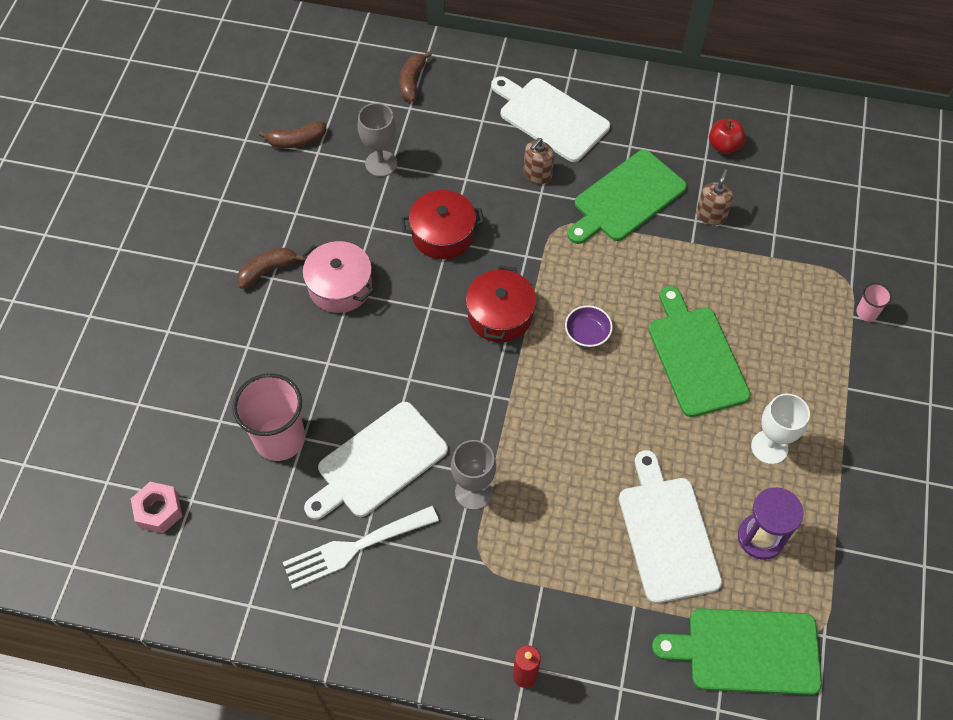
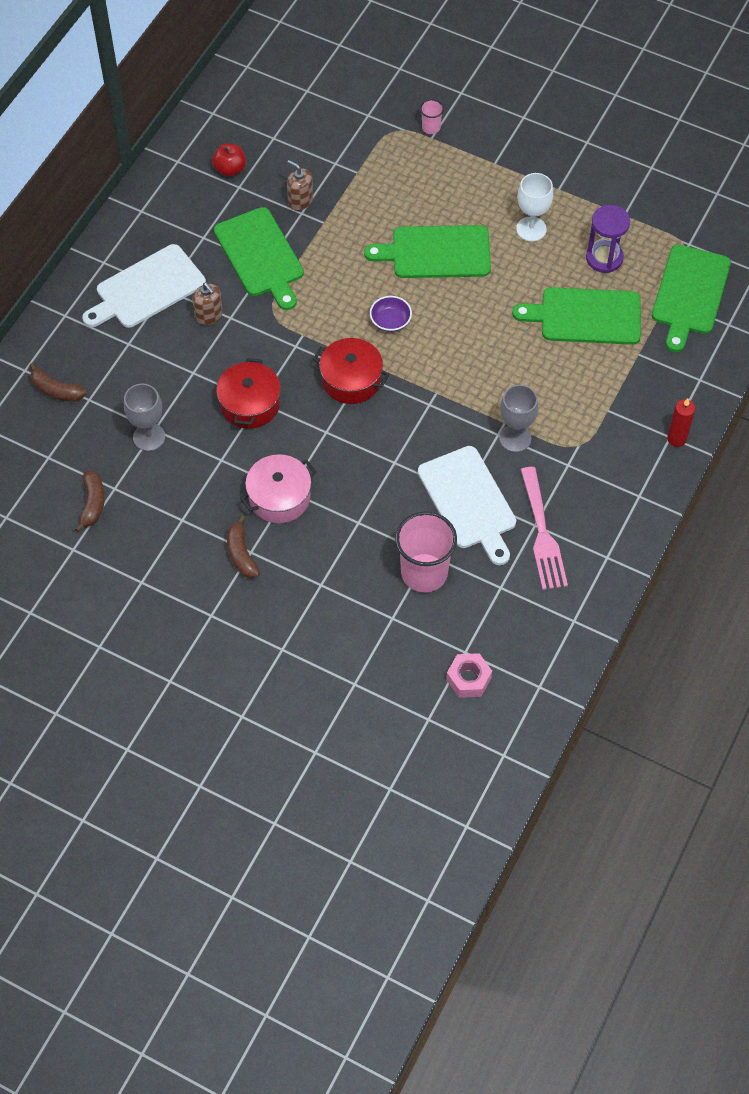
camera: 75 degrees left, 0 degrees up
(354, 548) = (542, 534): white fork -> pink fork
(667, 533) = (585, 316): white cutting board -> green cutting board

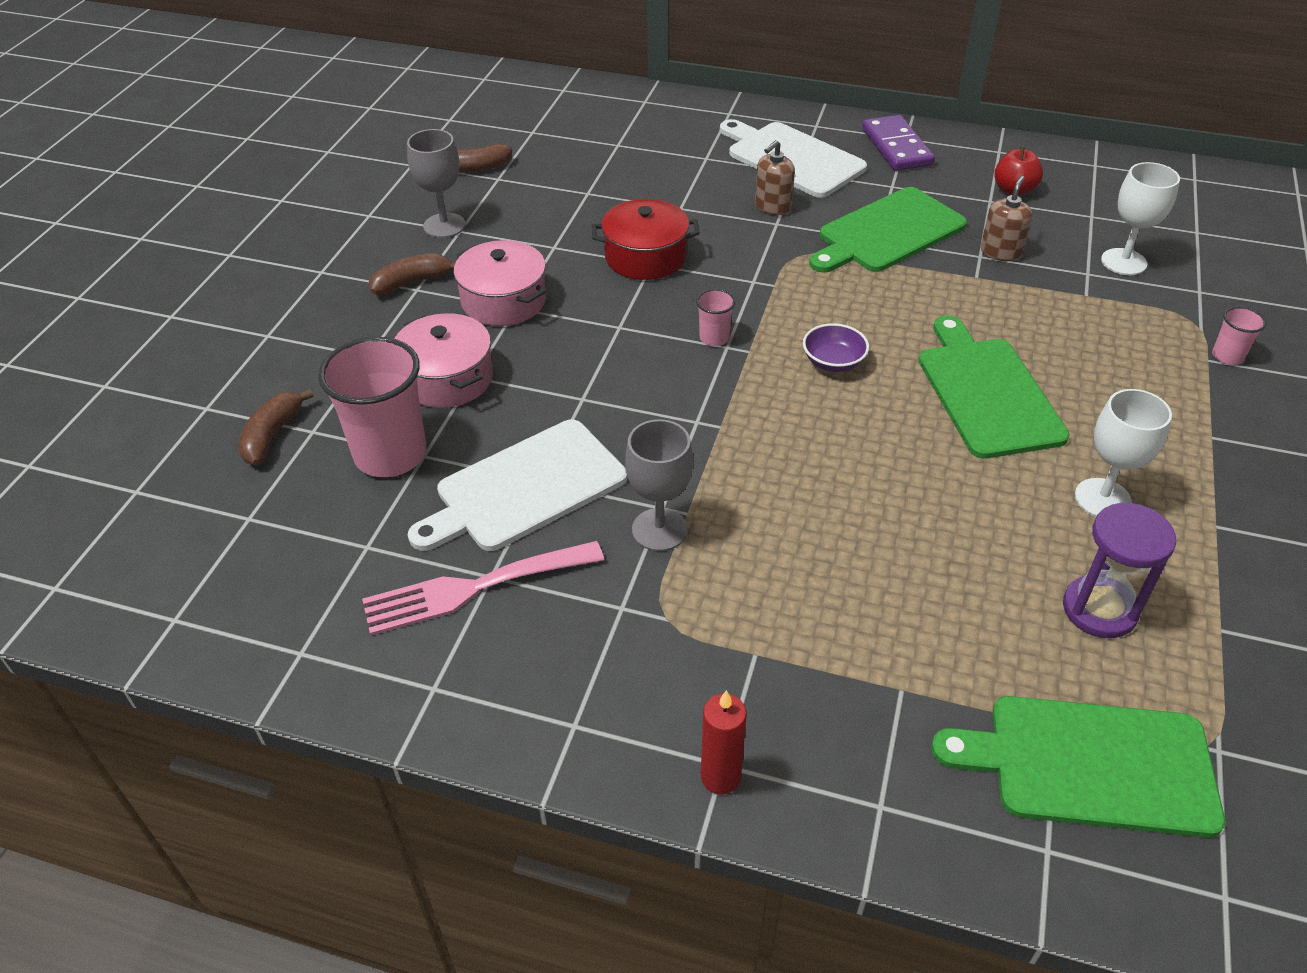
camera: 80 degrees right, 15 degrees down
(56, 390) = (623, 123): brown banana -> brown banana (272, 435)
(149, 437) = (575, 190): grey goblet -> grey goblet (444, 225)
(152, 220) = (896, 147): none -> purple domino
(328, 140) = (1123, 262): none -> white goblet
(351, 380) = (714, 338): red pot -> pink cup
(357, 537) = (447, 378): none -> pink pot
(468, 679) = (199, 528): pink nut -> none
(585, 316) = (952, 596): green cutting board -> none

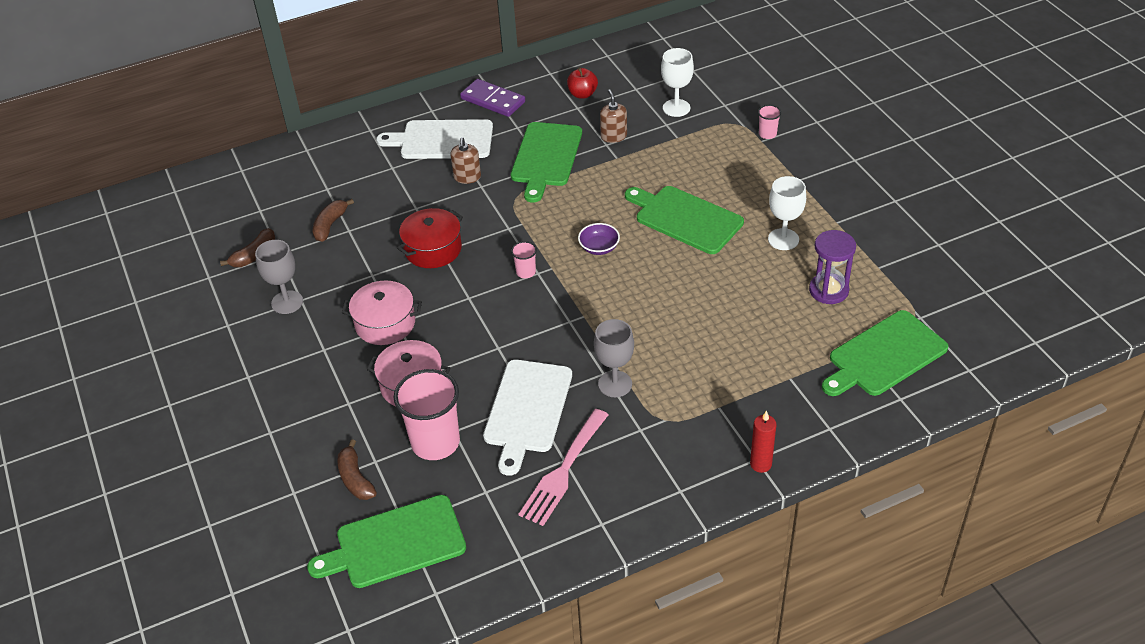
camera: 40 degrees left, 0 degrees up
(214, 532) = (395, 543): none -> green cutting board
(412, 282) = (315, 347): brown banana -> brown banana (330, 225)

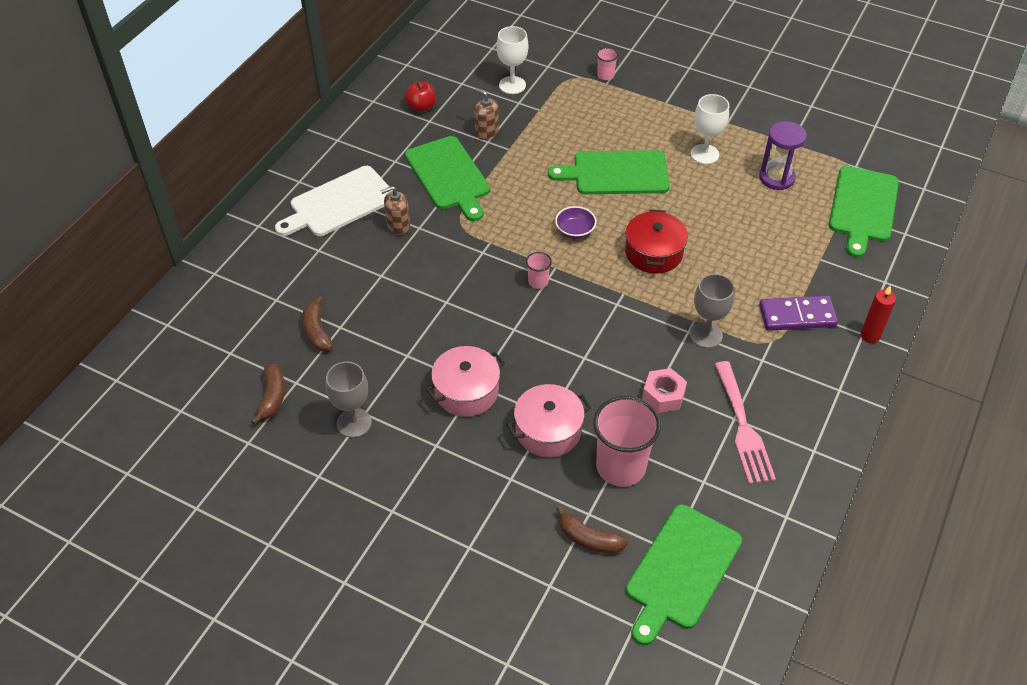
camera: 40 degrees left, 5 degrees up
(433, 249) = (437, 304): red pot -> red pot (653, 253)
(467, 177) = (398, 225): brown soap dispenser -> brown soap dispenser turned 105 degrees clockwise
(493, 100) = (347, 147): purple domino -> purple domino (797, 316)
(527, 410) = (663, 395): white cutting board -> pink nut

